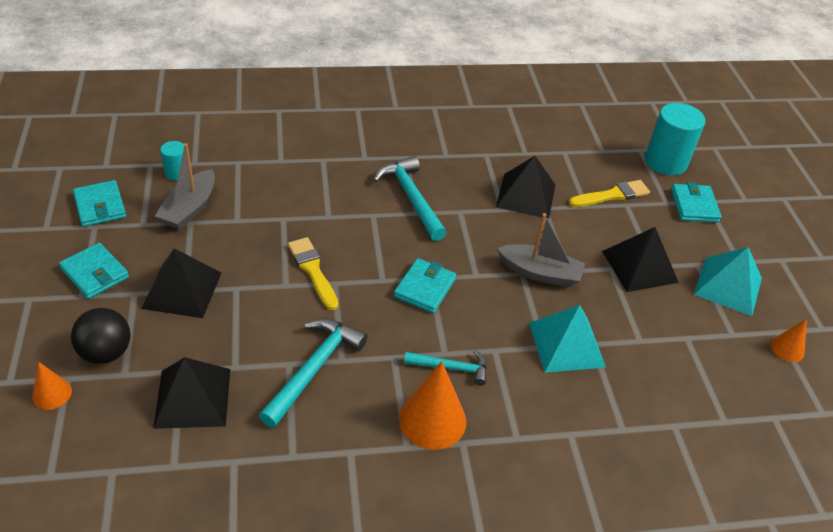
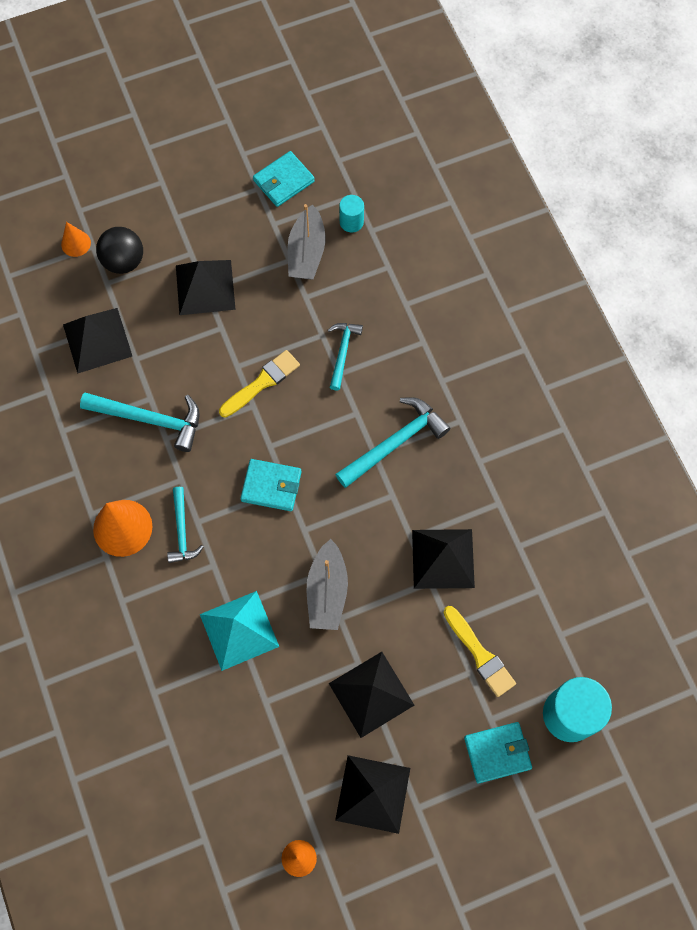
camera: 80 degrees right, 25 degrees up
(95, 273) = (203, 215): turquoise wallet -> none
(189, 208) = (306, 252): grey boat -> grey boat turned 90 degrees counterclockwise
(308, 209) = (342, 352): none -> turquoise hammer
(728, 286) = (372, 794): turquoise pyramid -> black pyramid

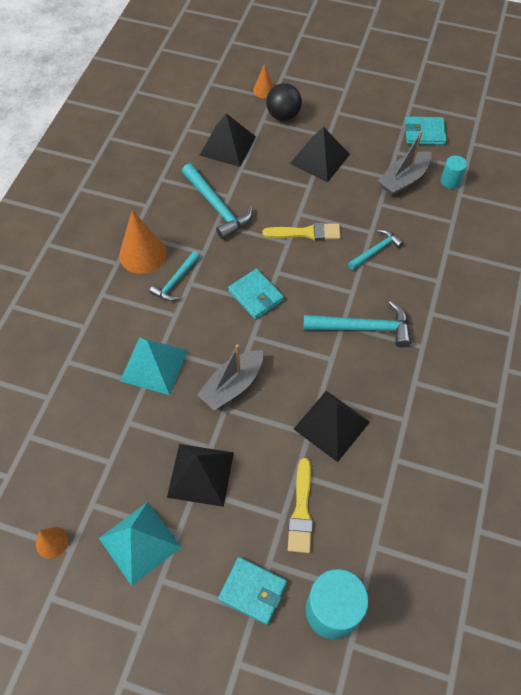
camera: 40 degrees right, 10 degrees down
(372, 794) = (139, 542): black pyramid -> turquoise pyramid

